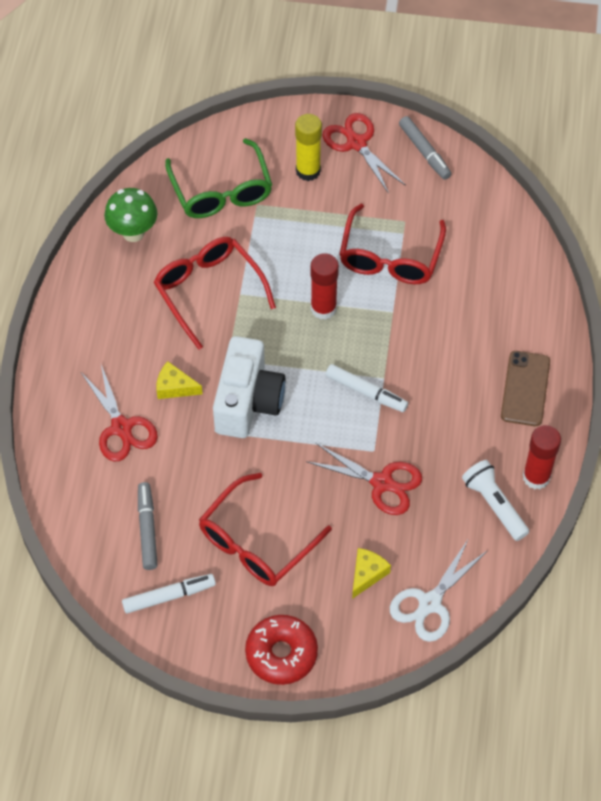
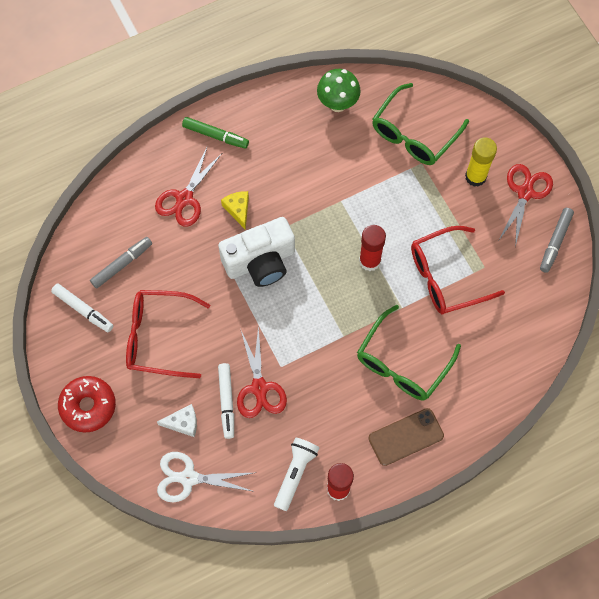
camera: 55 degrees right, 10 degrees up
(74, 358) = (215, 135): none -> green marker
(209, 291) = (327, 180): red glasses -> none
(366, 392) = (323, 332): white marker -> white marker (226, 402)
(367, 574) = (183, 423): yellow cheese -> white cheese
(449, 346) = (402, 363): none -> green glasses

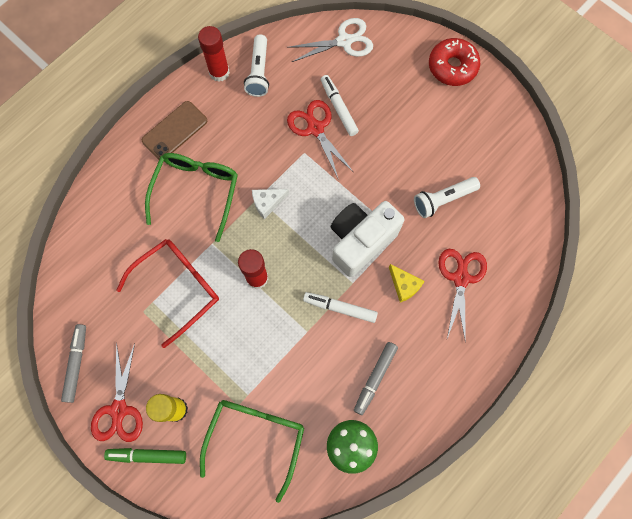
camera: 160 degrees right, 5 degrees up
(83, 310) = (499, 141): white marker -> white marker (340, 308)
(122, 264) = (487, 193): grey marker -> grey marker (375, 378)
(158, 337) = (422, 141): red glasses -> none
(166, 273) = (443, 200): none -> white flashlight
(183, 423) = (368, 80): white cheese -> white cheese (267, 203)
(215, 135) = (462, 358): green marker -> green marker (147, 455)

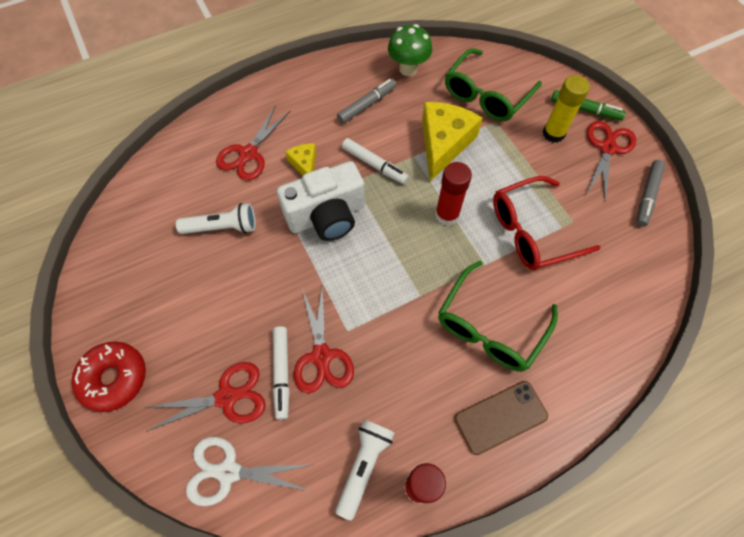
camera: 160 degrees left, 10 degrees down
(267, 203) = (411, 286): white cheese -> none
(282, 356) = (443, 144): none -> yellow cheese
(369, 81) = (226, 397): none -> red scissors

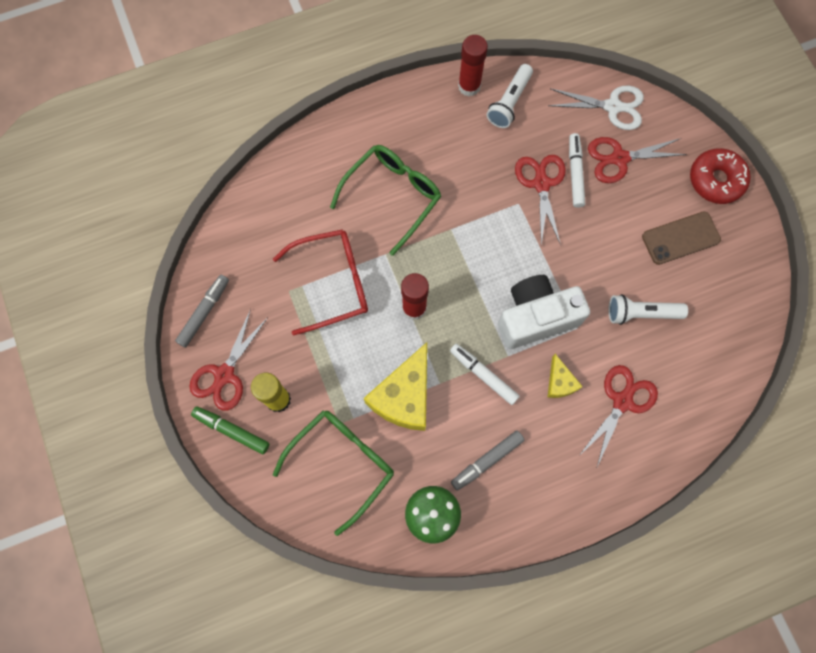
camera: 175 degrees left, 10 degrees up
(500, 417) = (398, 126): brown phone -> brown phone (680, 238)

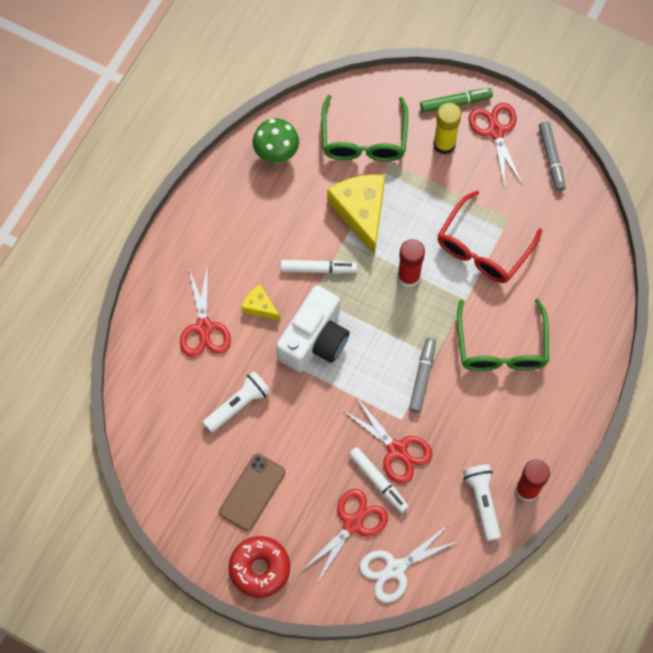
camera: 140 degrees right, 5 degrees down
(487, 461) = (268, 215): grey marker -> grey marker (422, 377)

